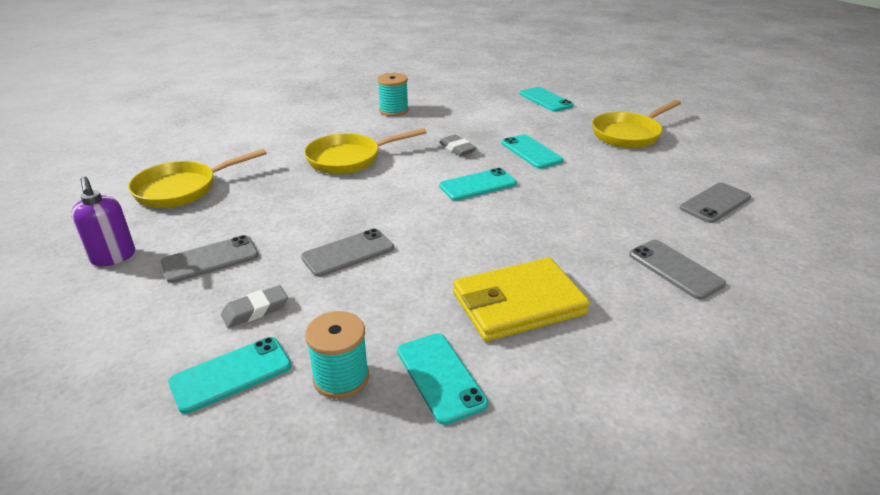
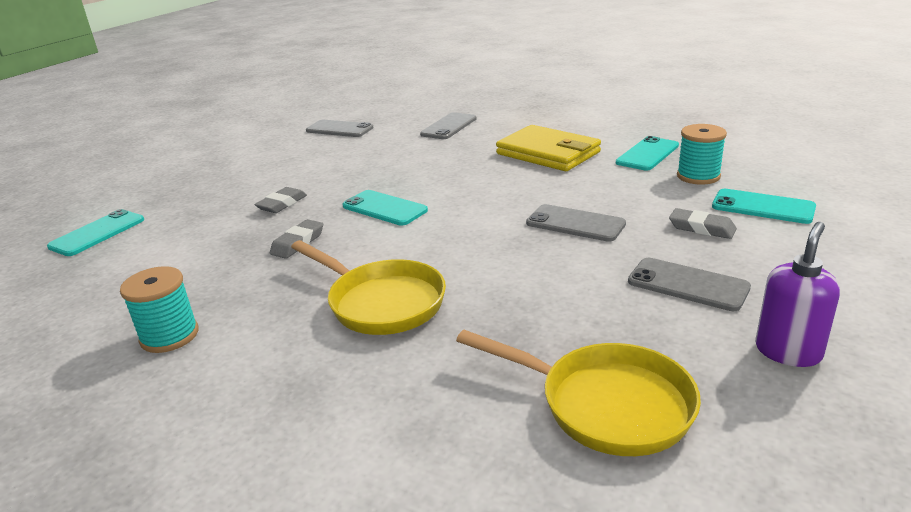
camera: 115 degrees left, 5 degrees down
(531, 152) = (282, 204): turquoise phone -> grey eraser
(629, 134) = (207, 173): yellow pan -> none

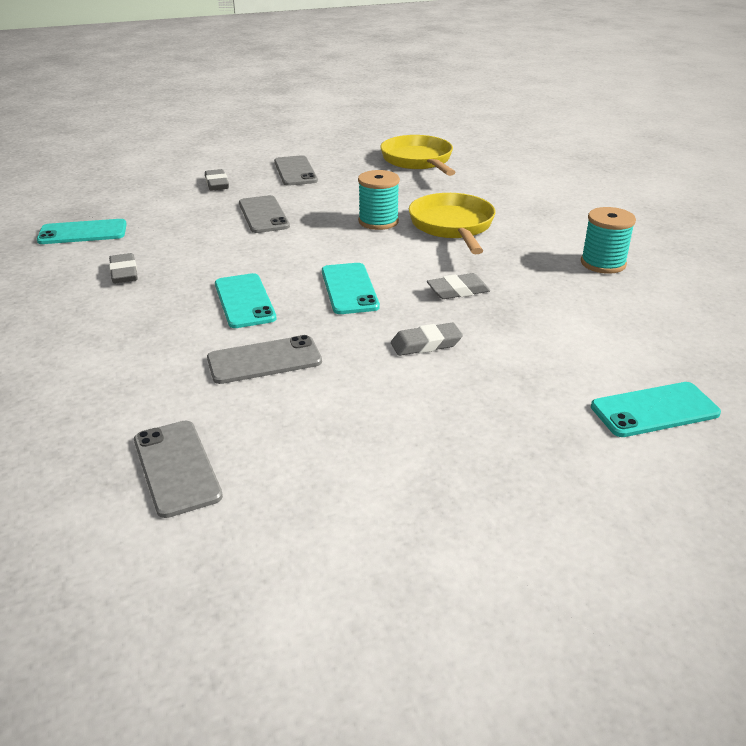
camera: 140 degrees left, 5 degrees up
(449, 126) = (81, 371): grey phone -> grey phone (264, 360)
(548, 153) = (124, 273): yellow wallet -> grey eraser
(698, 176) = (120, 204): turquoise spool -> turquoise spool (378, 221)
(763, 207) = (159, 177): turquoise phone -> turquoise phone (244, 301)
(788, 351) = (322, 146): purple soap dispenser -> none

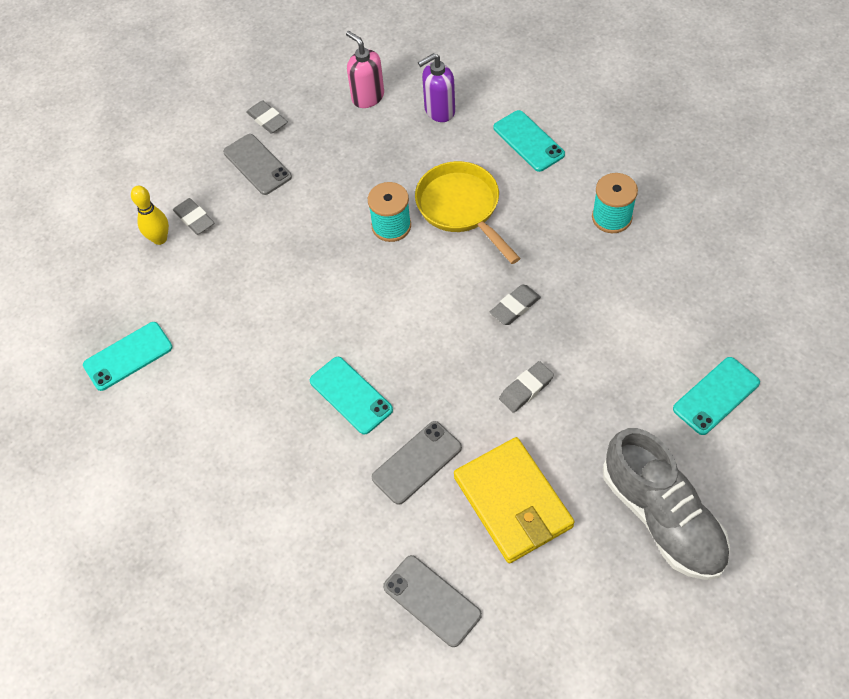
camera: 20 degrees left, 25 degrees up
(124, 273) = (217, 400): grey eraser -> grey eraser (267, 120)
(179, 186) = (160, 239): none -> yellow bowling pin
(263, 215) = (278, 257): grey phone -> none
(341, 420) = (513, 502): none -> yellow wallet
(349, 289) = (426, 341): turquoise phone -> turquoise phone (528, 141)
(418, 161) = (367, 97): yellow pan -> pink soap dispenser
(475, 178) = (439, 111): none -> purple soap dispenser
(518, 490) = (662, 517): none -> grey shoe

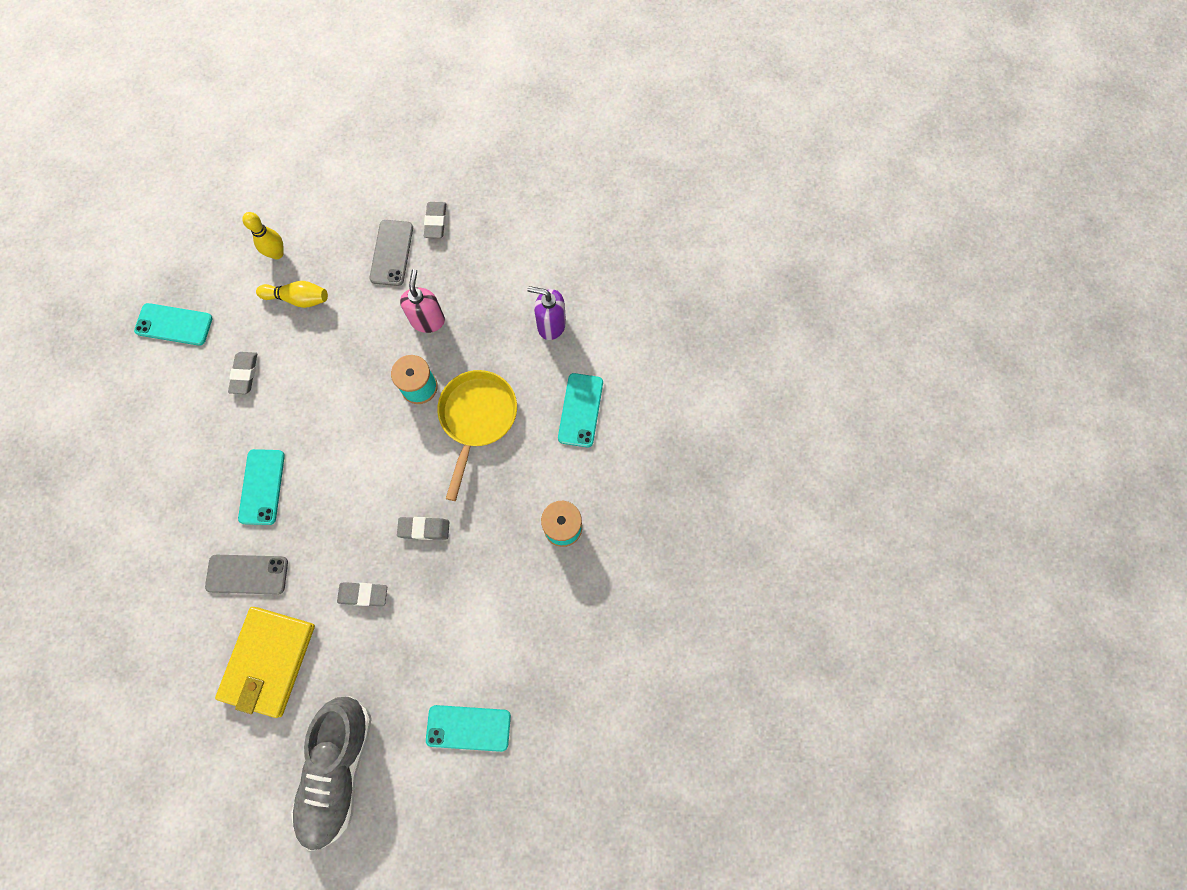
camera: 40 degrees right, 15 degrees up
(194, 219) = (311, 258): grey eraser -> grey eraser (244, 374)
(217, 252) = (298, 299): none -> yellow bowling pin
(367, 97) = (518, 266): pink soap dispenser -> pink soap dispenser (428, 320)
(432, 600) = (157, 672): grey phone -> none

